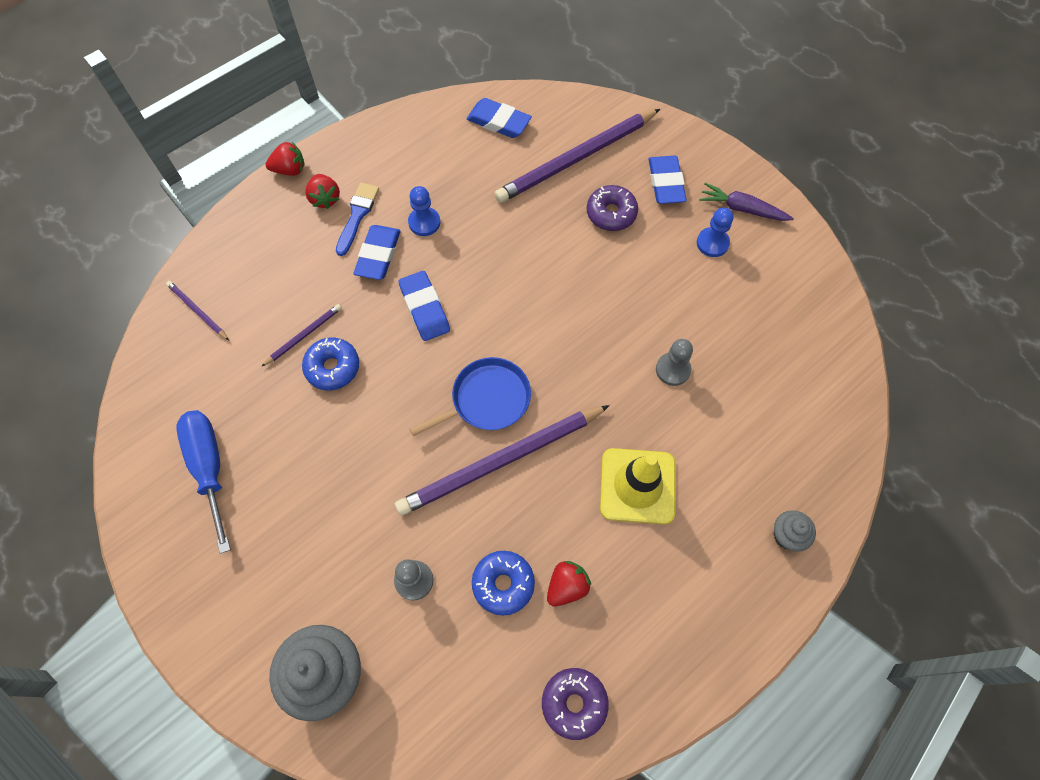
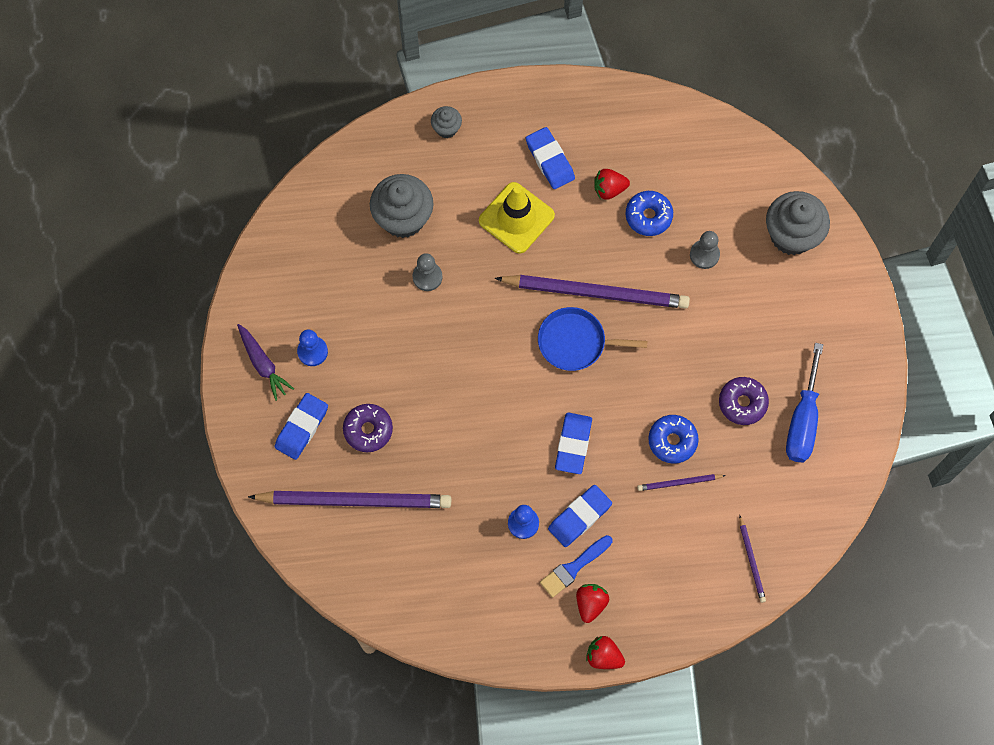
camera: 145 degrees left, 5 degrees up
(498, 122) = (391, 584): blue eraser -> blue eraser (550, 160)
(574, 703) = (651, 127): purple donut -> purple donut (742, 403)
(744, 410) = (403, 218): none -> grey cupcake

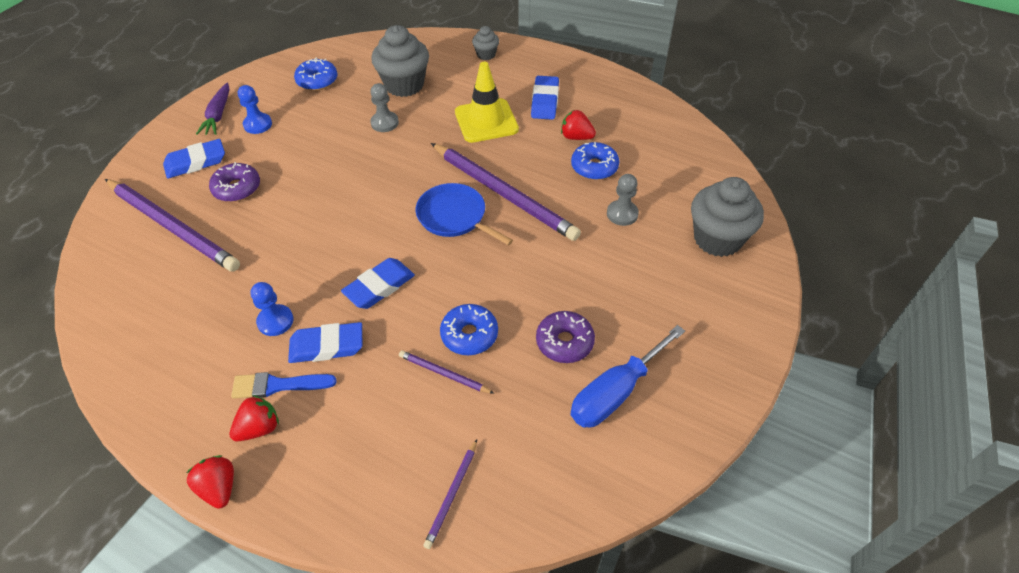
camera: 35 degrees right, 20 degrees down
(314, 264) = (317, 81): none -> blue donut

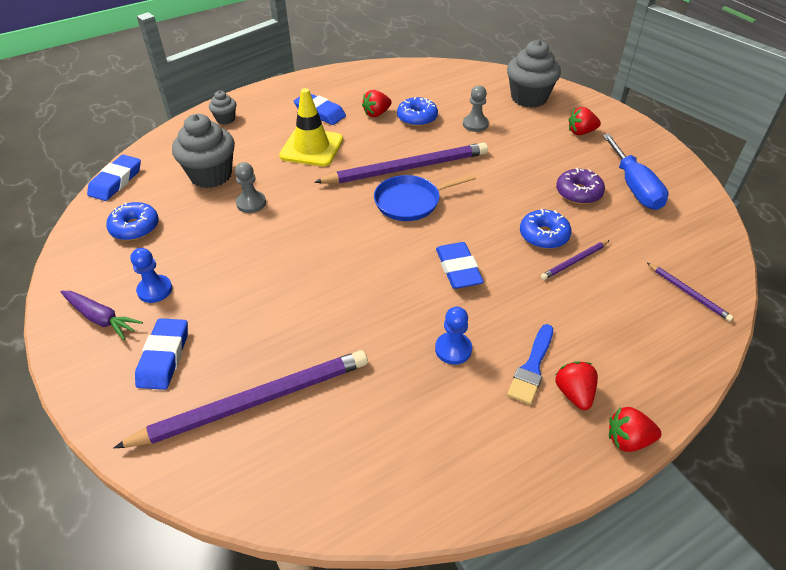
camera: 60 degrees left, 5 degrees down
(237, 188) = (242, 332): purple donut -> none
(327, 346) = (505, 322): blue eraser -> blue eraser (116, 181)
(688, 309) = (581, 132): none -> red strawberry

